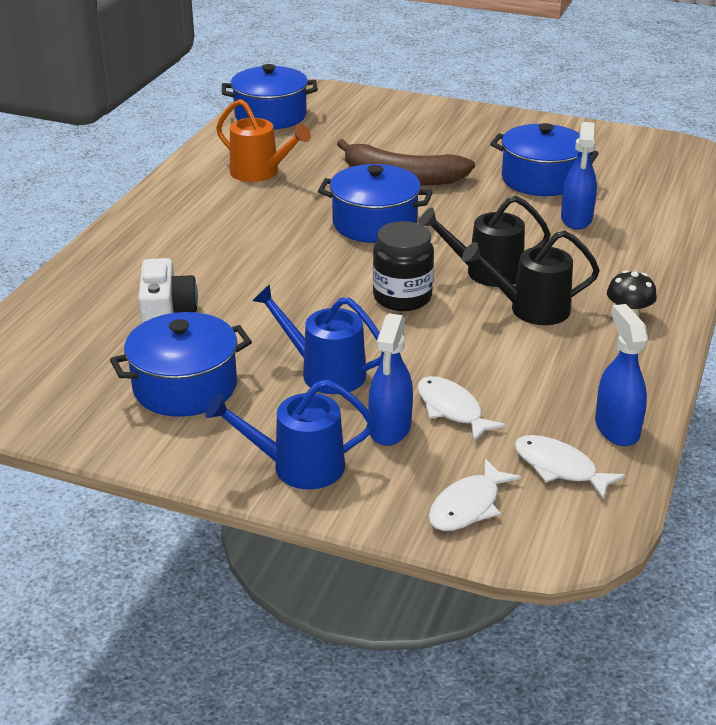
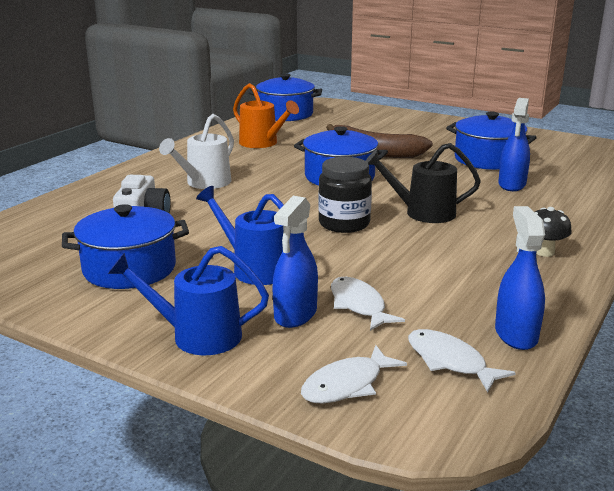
camera: 10 degrees right, 10 degrees down
(215, 248) = (204, 183): none -> white watering can
(531, 309) = (455, 240): black watering can -> none

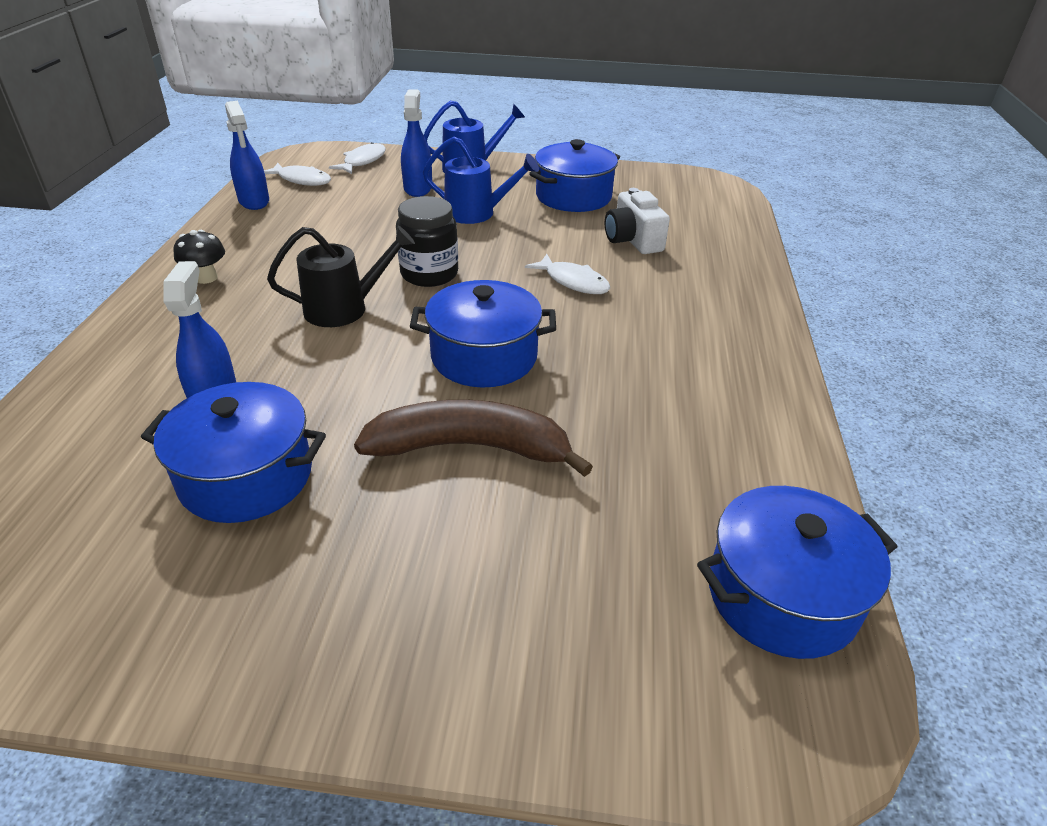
camera: 155 degrees right, 15 degrees up
(204, 183) = (644, 303): white watering can -> none
(262, 143) = (682, 427): orange watering can -> none
(359, 305) = (375, 201): white fish -> white fish (573, 282)

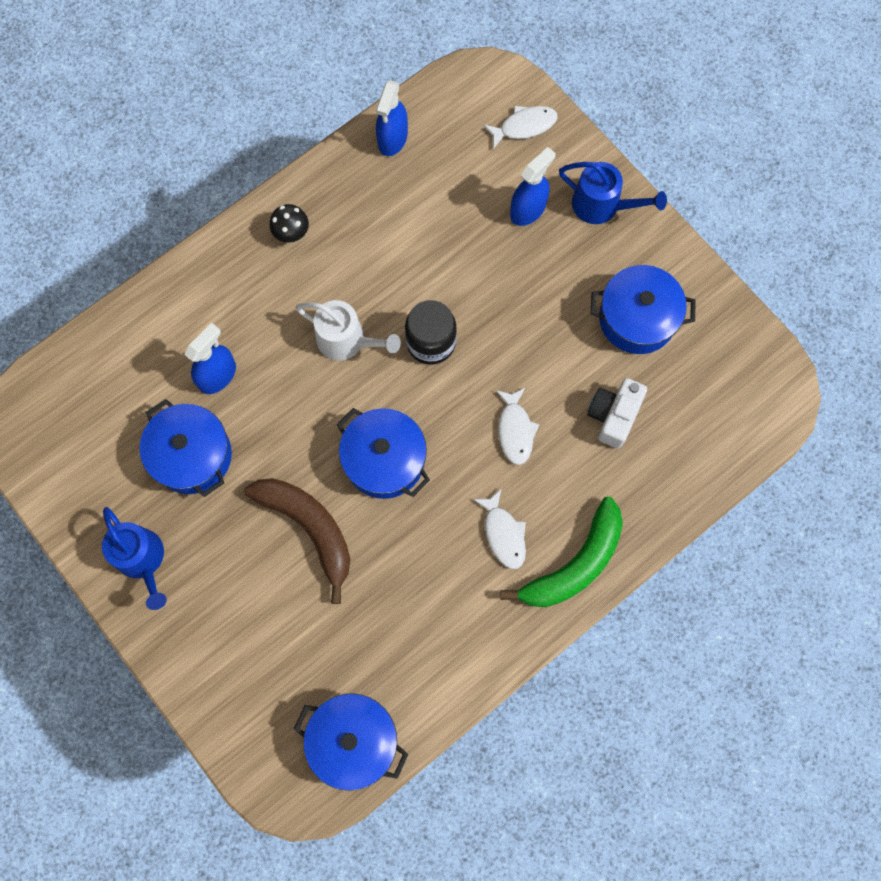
camera: 45 degrees right, 35 degrees up
(302, 180) = (452, 127): white fish -> white fish (503, 534)
(344, 308) = (347, 340): black watering can -> white watering can
(476, 213) = (537, 285): blue watering can -> blue watering can (143, 560)
(741, 322) = (575, 564): none -> green banana

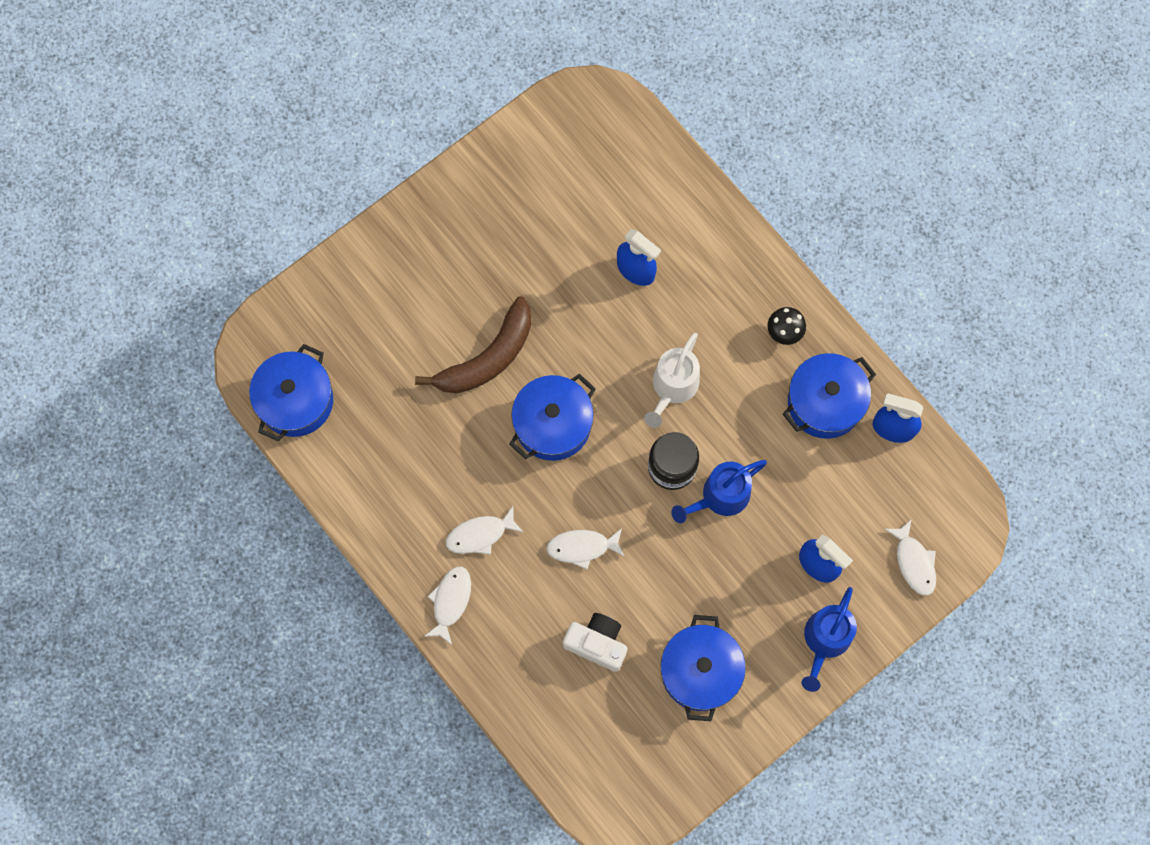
camera: 90 degrees right, 0 degrees up
(143, 560) = (460, 214): blue watering can -> blue watering can (720, 497)
(192, 455) = (557, 251): blue pot -> blue pot (825, 402)
(575, 564) = (450, 601): green banana -> white fish

